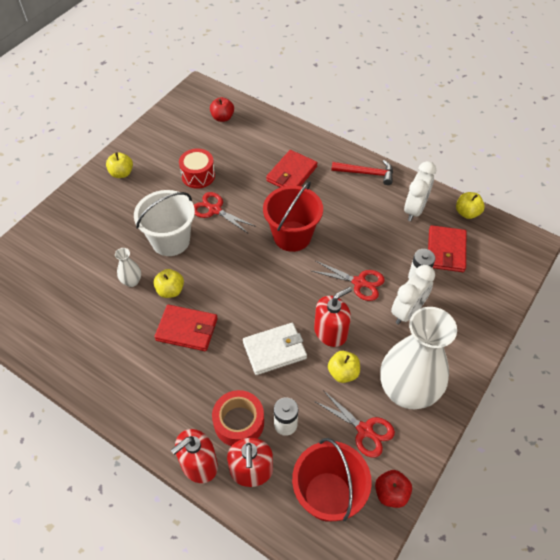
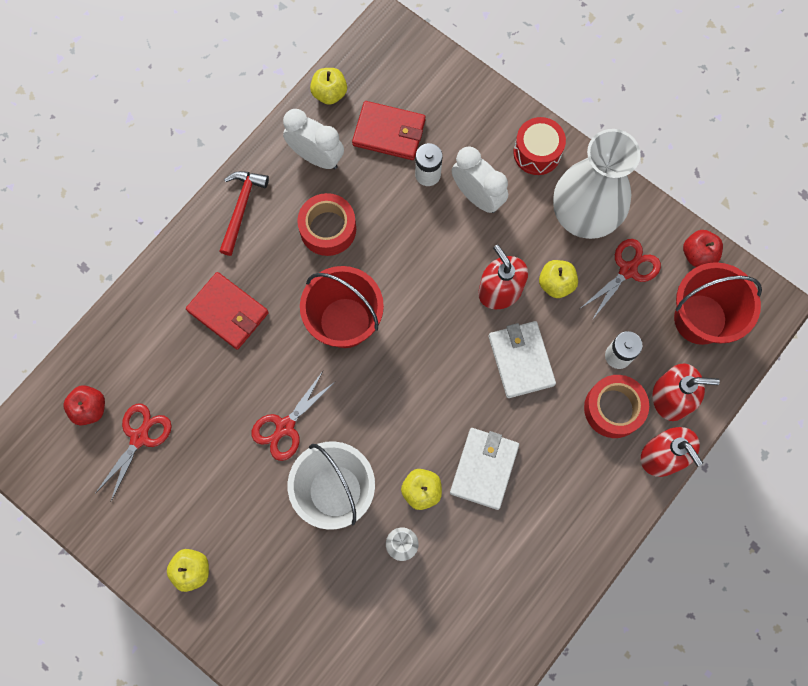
camera: 85 degrees left, 20 degrees up
(187, 329) = (484, 468): red wallet -> white wallet
(198, 176) = (213, 450): red drum -> red drum (537, 153)
(359, 282) = (429, 246): red scissors -> red scissors (139, 437)
(361, 221) = (328, 229): none -> red tape

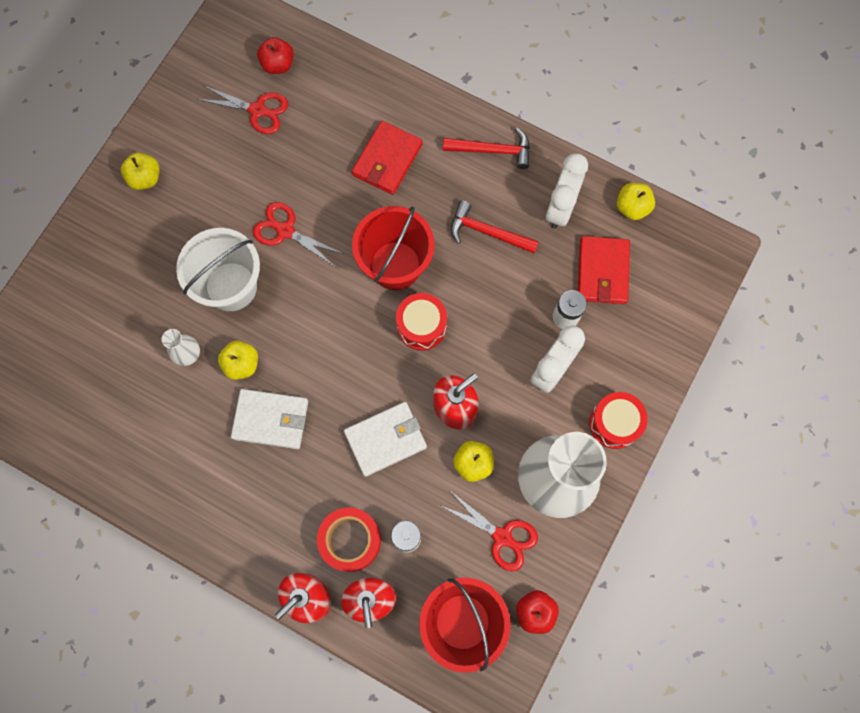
camera: 80 degrees right, 0 degrees up
(328, 229) = (487, 232): red tape -> red hammer
(413, 308) = (421, 326): none -> red drum

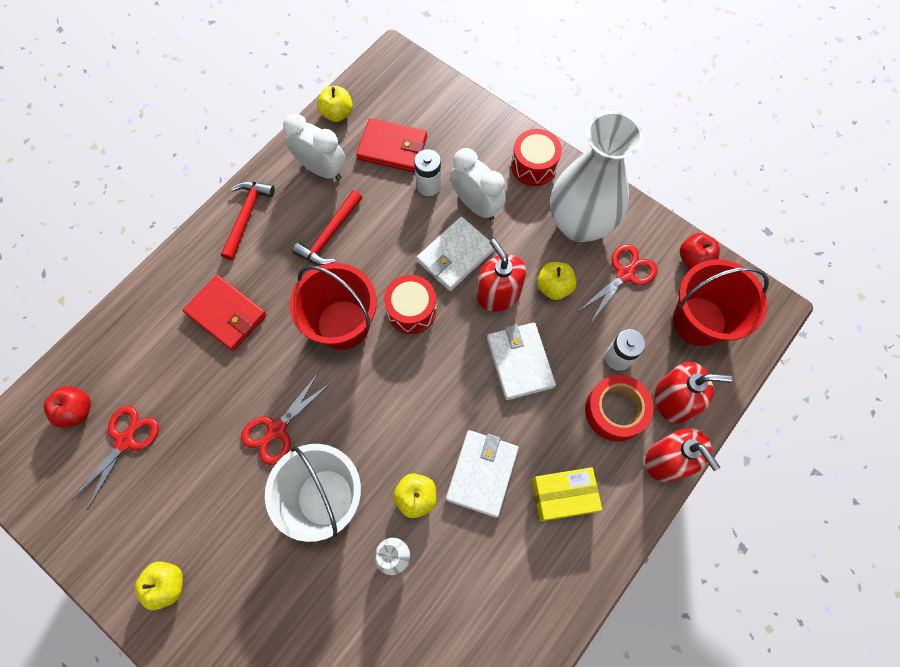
camera: 80 degrees left, 5 degrees down
(260, 498) = (563, 496): none -> yellow box
(489, 358) = (455, 256): none -> white wallet

